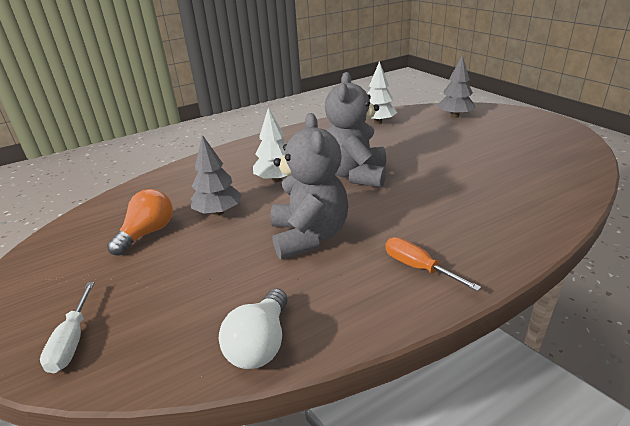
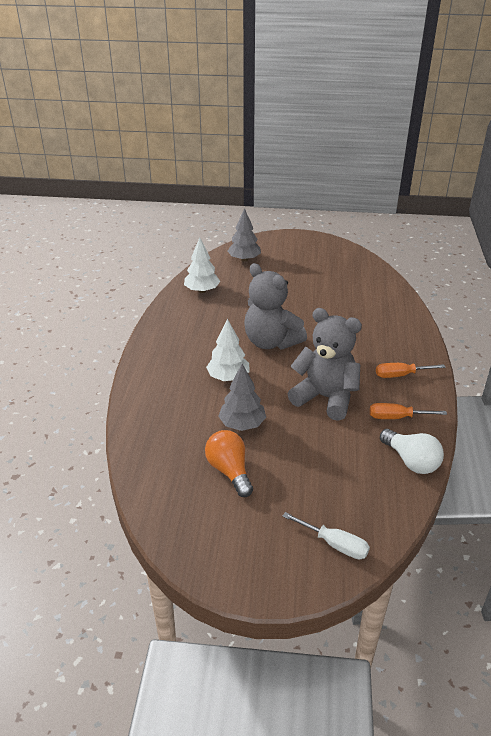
camera: 55 degrees left, 5 degrees up
(333, 297) = (397, 417): none -> orange screwdriver

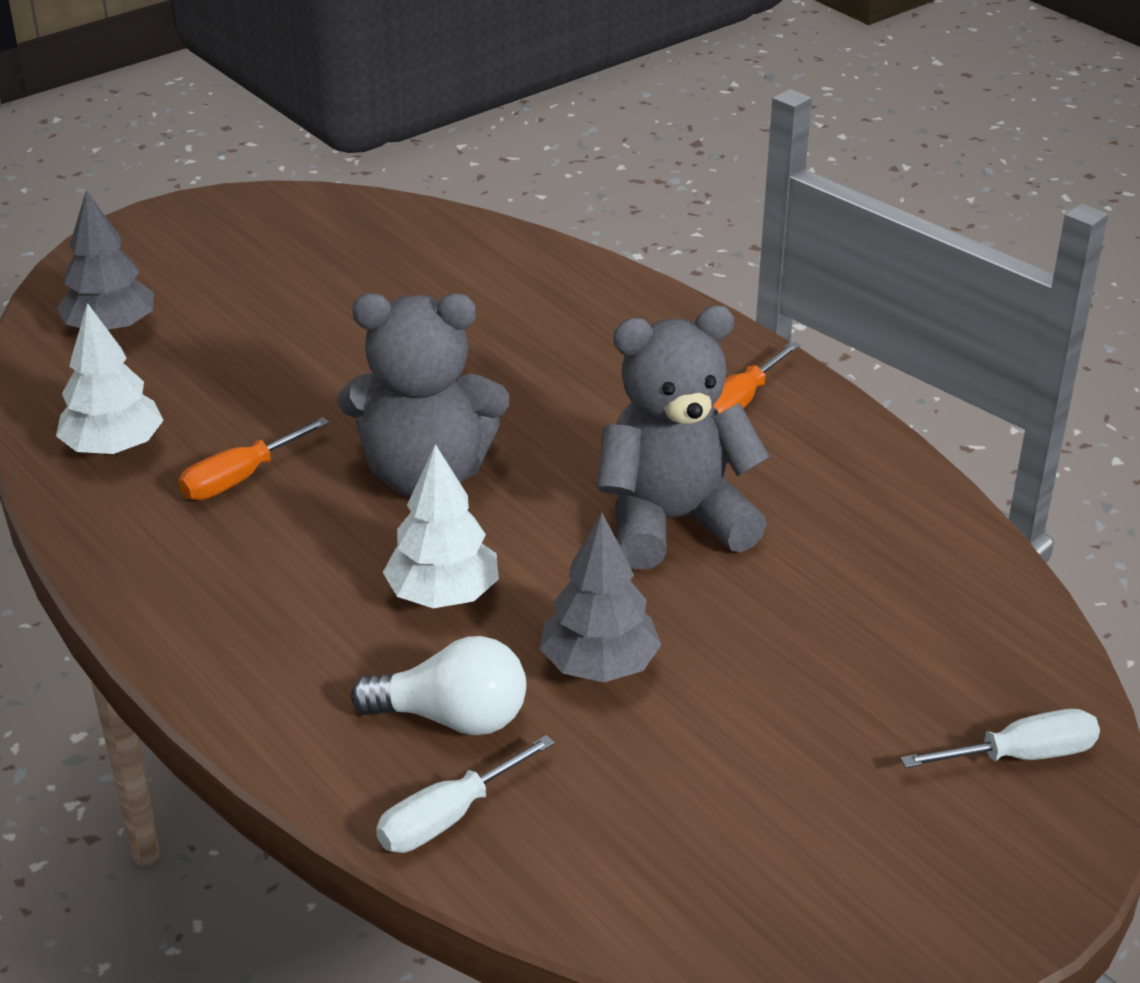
camera: 45 degrees left, 0 degrees up
(145, 436) = (448, 817): none -> white screwdriver
(229, 471) = (699, 764): orange light bulb -> none
(397, 417) = (830, 482): orange screwdriver -> orange screwdriver (240, 478)
(411, 461) = (946, 542): white light bulb -> white light bulb (452, 718)

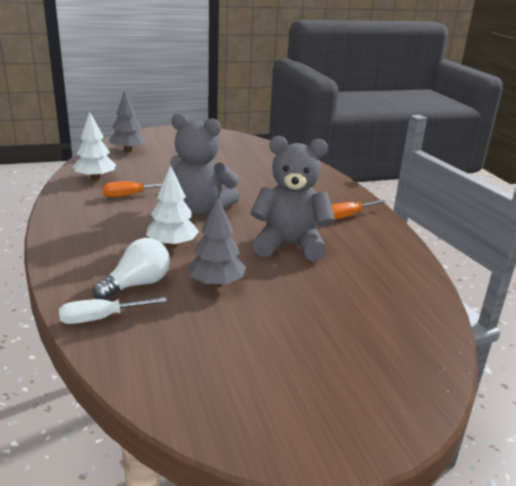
camera: 20 degrees right, 10 degrees down
(452, 718) = (137, 284): white light bulb -> white light bulb turned 75 degrees counterclockwise
(1021, 756) = (400, 374): white screwdriver -> none

